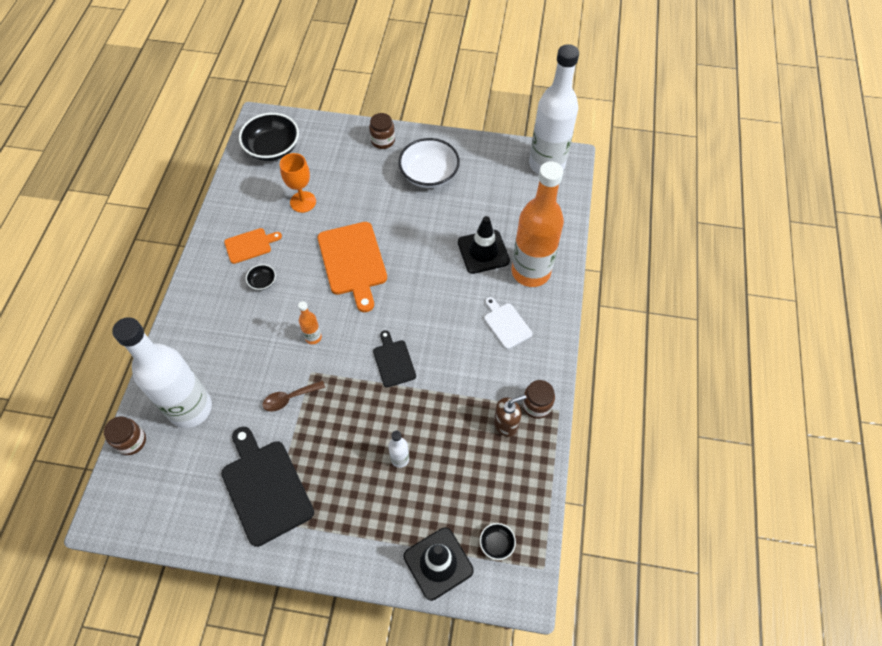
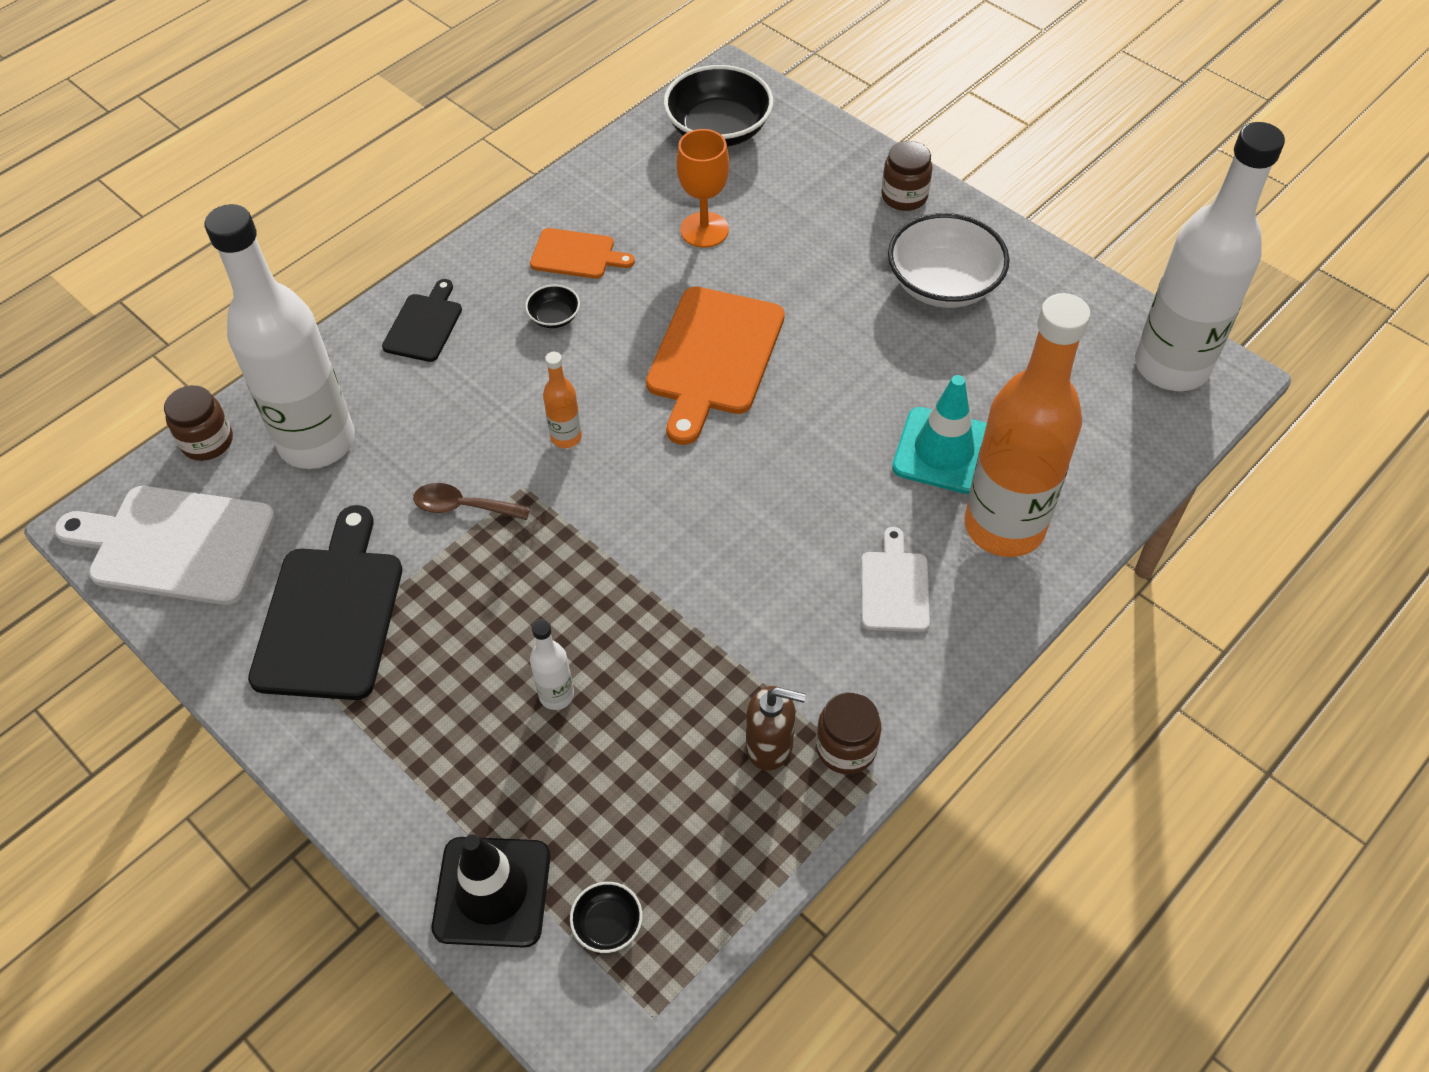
camera: 35 degrees right, 5 degrees down
(156, 502) = (175, 544): none -> white cutting board
(393, 361) = (661, 541): black cutting board -> black cutting board (424, 325)
(483, 252) = (943, 451): black traffic cone -> turquoise traffic cone

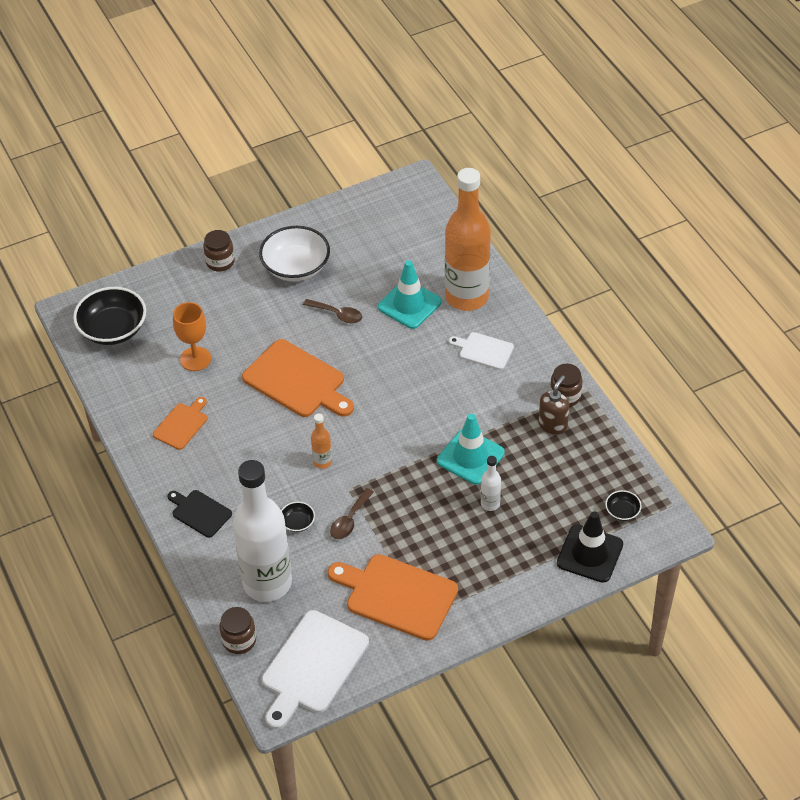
camera: 70 degrees left, 5 degrees down
(331, 615) = (397, 595): black cutting board -> orange cutting board
(554, 317) = (227, 447): black bowl -> black bowl (297, 523)
(648, 636) = (470, 457): none -> turquoise traffic cone
(873, 364) = (337, 314): none -> brown spoon
(1171, 366) = (399, 199): white bottle -> none

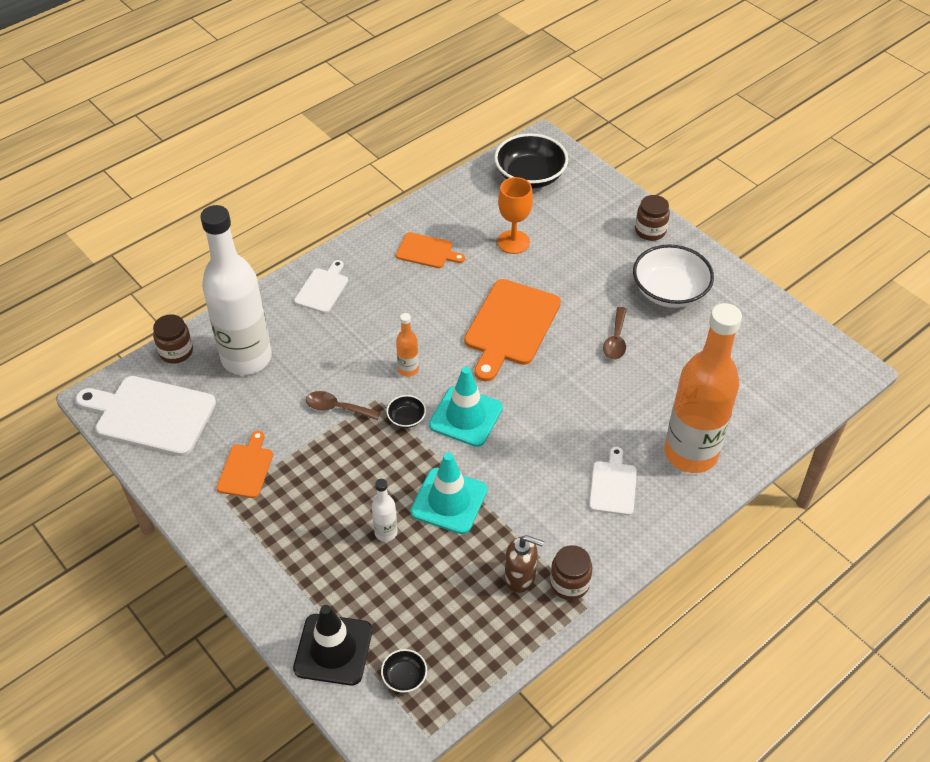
camera: 75 degrees right, 0 degrees up
(200, 512) = (323, 289): black cutting board -> white cutting board
(297, 523) = (325, 366): black bowl -> black bowl (406, 418)
(397, 595) = (246, 468): orange cutting board -> orange cutting board, size x0.55
(409, 304) = (656, 401): turquoise traffic cone -> turquoise traffic cone (466, 416)

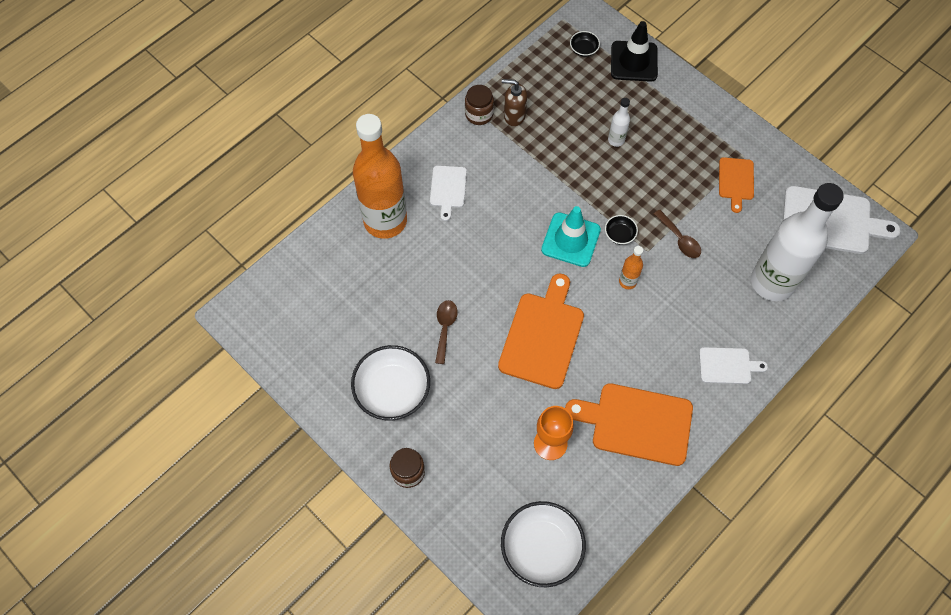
camera: 175 degrees right, 15 degrees up
(176, 351) = (836, 284): brown jar -> none
(323, 289) = (727, 366): white cutting board -> white cutting board turned 105 degrees counterclockwise
(337, 408) = (679, 239): brown spoon -> brown spoon turned 45 degrees clockwise
(427, 251) = (636, 423): orange cutting board -> orange cutting board, size x1.82
(449, 501) = (573, 167): turquoise traffic cone -> none
(530, 176) = (541, 548): black bowl -> white bowl

